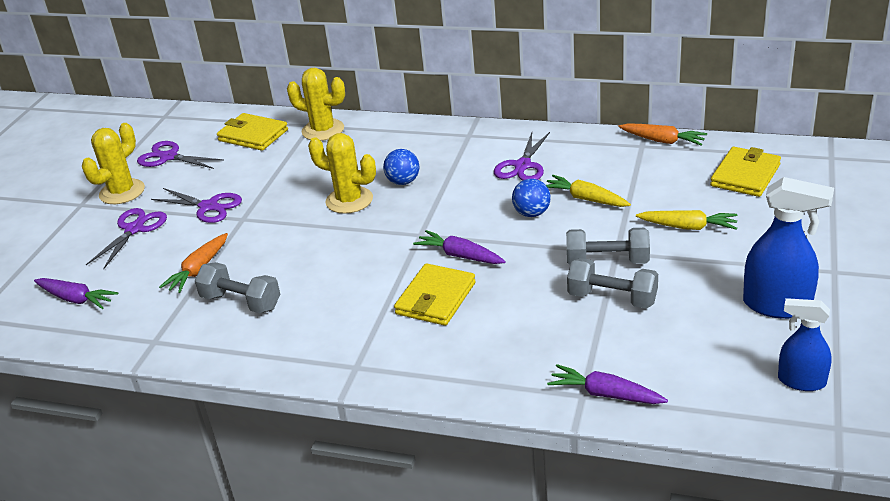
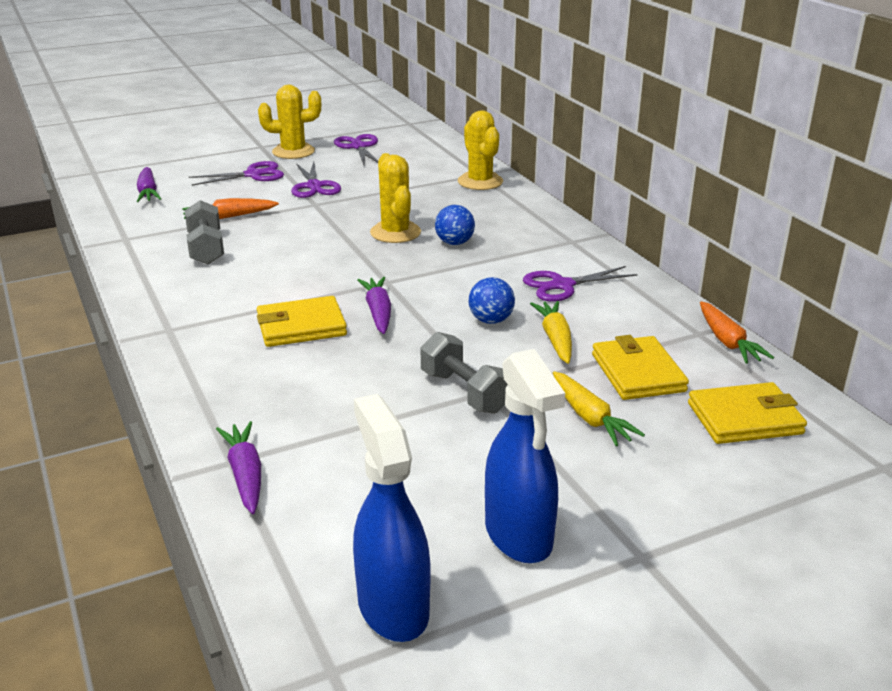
camera: 45 degrees right, 5 degrees down
(253, 135) = (432, 161): yellow wallet -> yellow wallet (638, 373)
(612, 298) = (406, 418): grey dumbbell -> none
(801, 381) = (393, 607): blue spray bottle -> blue spray bottle, size x1.55

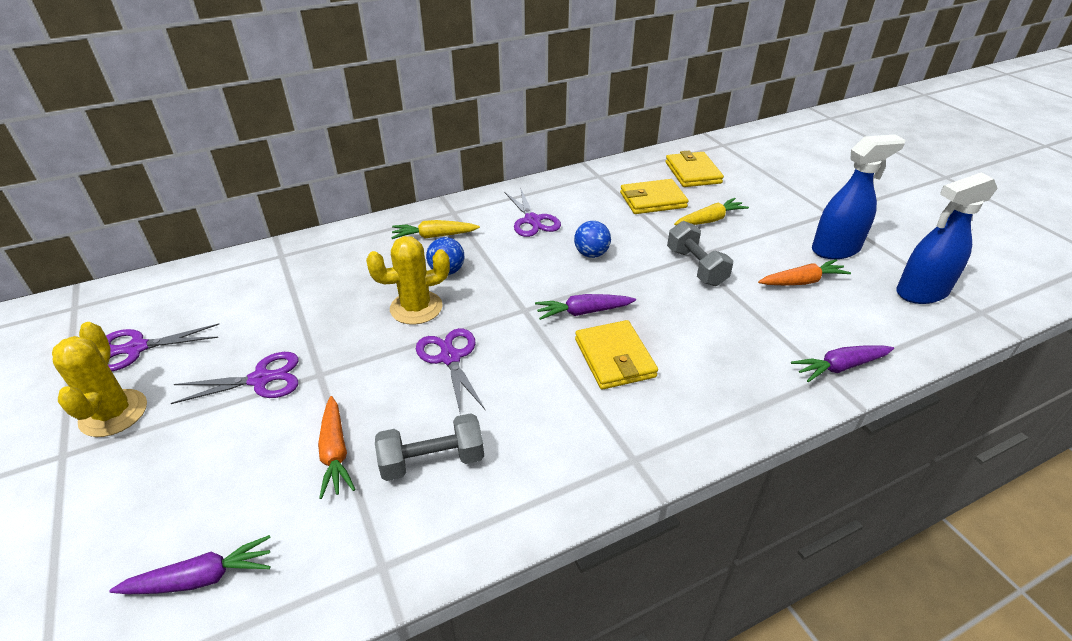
camera: 90 degrees left, 10 degrees up
(253, 175) = (187, 448): purple scissors -> purple scissors (450, 358)
(464, 392) = (696, 267): grey dumbbell -> grey dumbbell turned 75 degrees counterclockwise
(480, 182) = (302, 255): yellow cactus -> none
(555, 339) = (615, 227): yellow carrot -> yellow carrot (434, 236)
(727, 341) = (608, 168): orange carrot -> orange carrot (802, 281)

